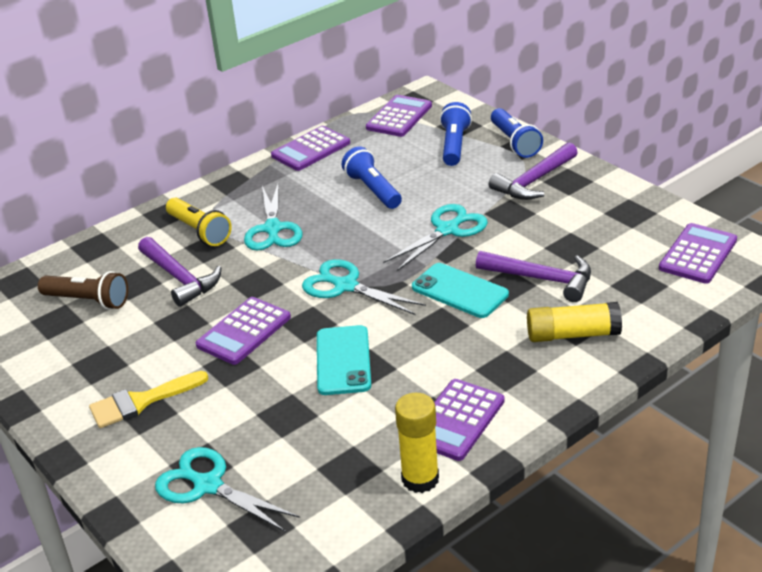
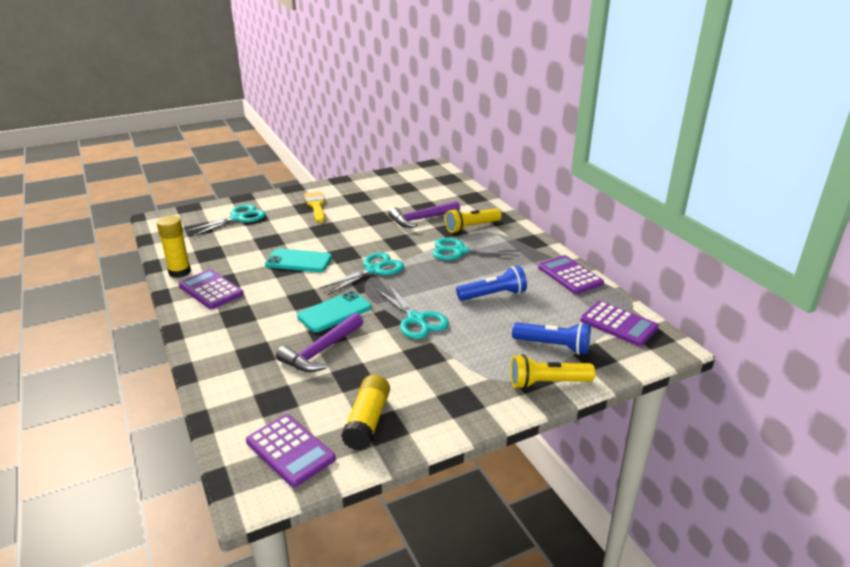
camera: 100 degrees right, 5 degrees down
(88, 301) = (416, 195): brown flashlight -> none
(244, 331) = (352, 234): purple calculator -> none
(514, 142) = (547, 383): blue flashlight -> yellow flashlight
(534, 181) = (469, 379): purple hammer -> none
(572, 334) = (246, 350): yellow glue stick -> yellow glue stick (367, 421)

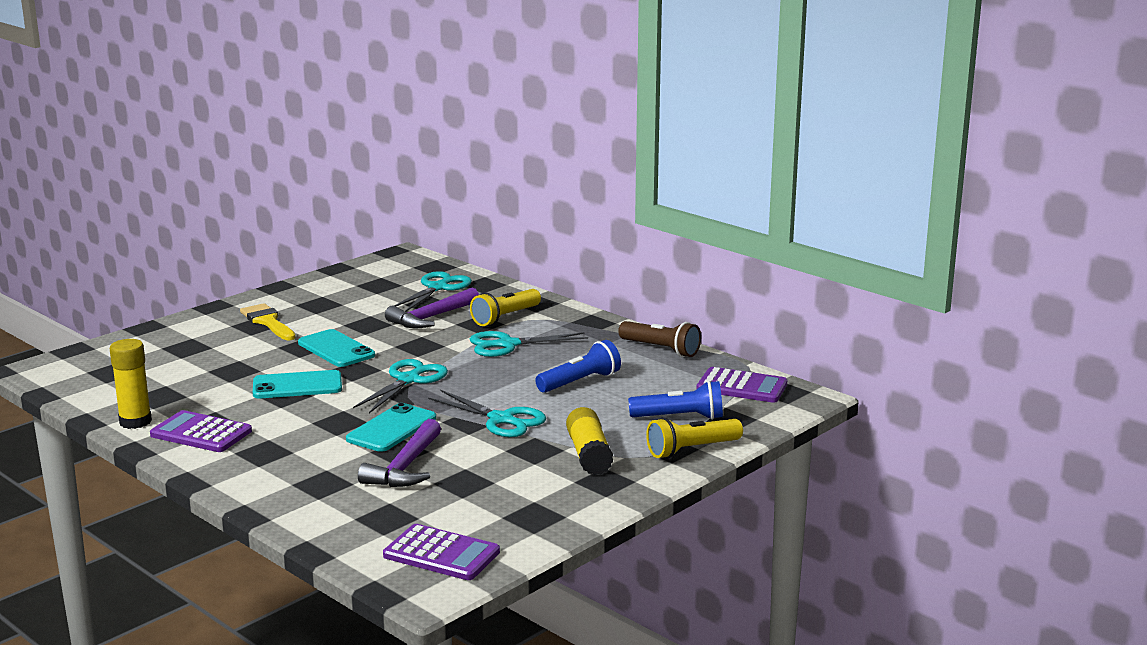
camera: 20 degrees left, 10 degrees down
(238, 218) = (163, 351): turquoise scissors -> turquoise scissors (438, 288)
(343, 235) = (336, 349): none -> turquoise phone
(367, 421) = (512, 516): yellow glue stick -> yellow glue stick (589, 454)
(570, 275) = (661, 349): purple calculator -> brown flashlight

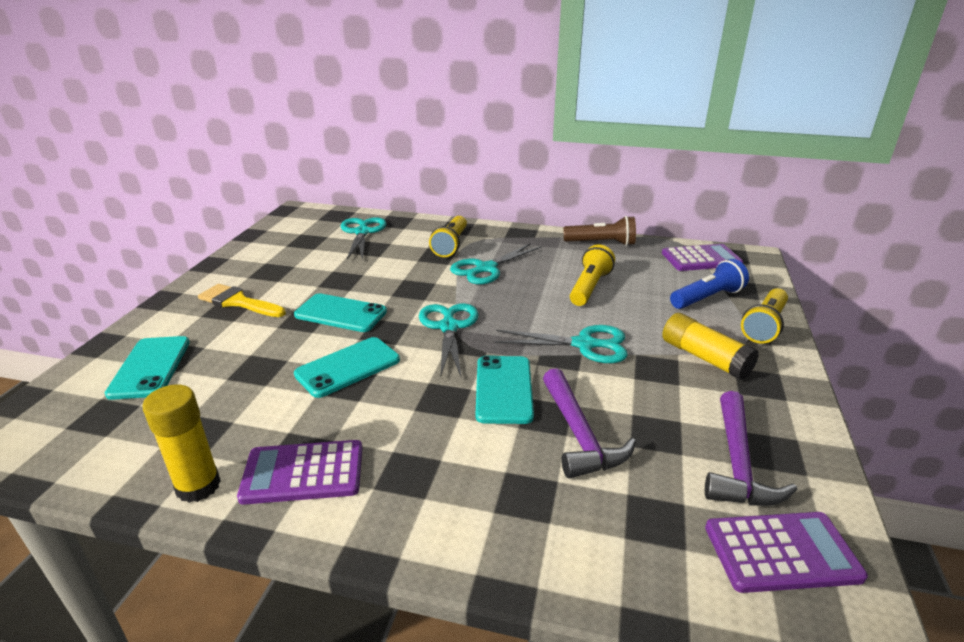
camera: 30 degrees left, 10 degrees up
(165, 351) = (150, 367): none -> turquoise phone
(431, 317) = (390, 260): purple hammer -> purple hammer (737, 463)
(580, 382) = (589, 287): blue flashlight -> yellow flashlight

